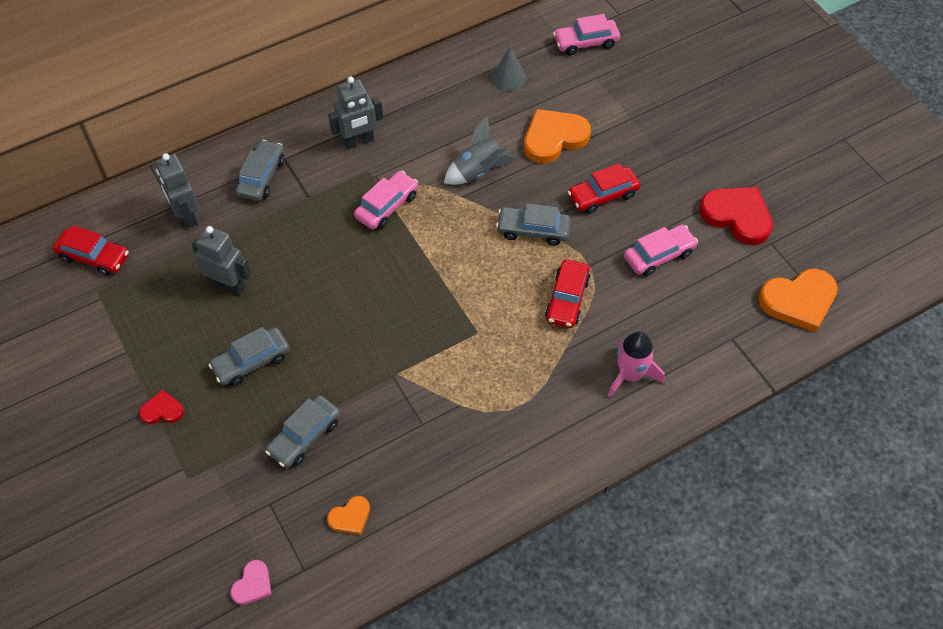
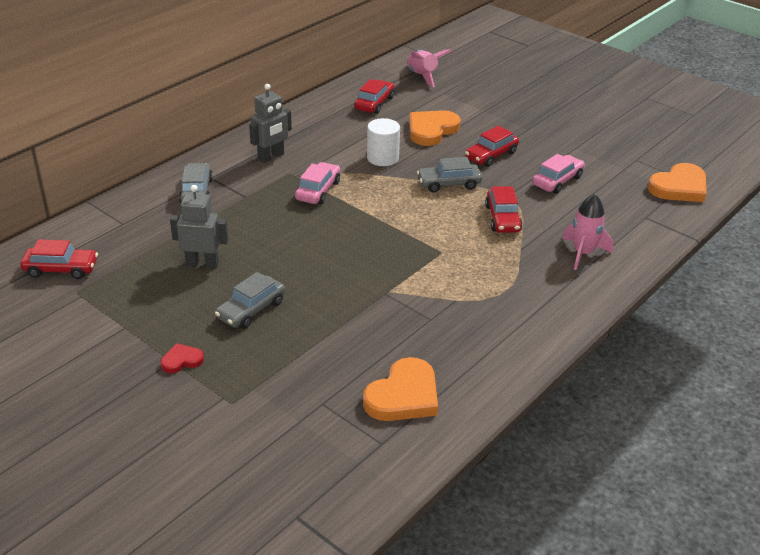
camera: 20 degrees left, 20 degrees down
(186, 216) = (139, 227): grey robot -> none
(252, 584) = (338, 466): pink heart -> none
(304, 436) = (329, 349): grey car -> none
(350, 517) = (403, 395): orange heart -> orange heart, size x1.96
(478, 171) = (382, 158): grey rocket -> white cylinder
(508, 78) = (374, 103): grey cone -> red car
(585, 42) = (422, 76): pink car -> pink rocket
(737, 216) = (600, 149): red heart -> none

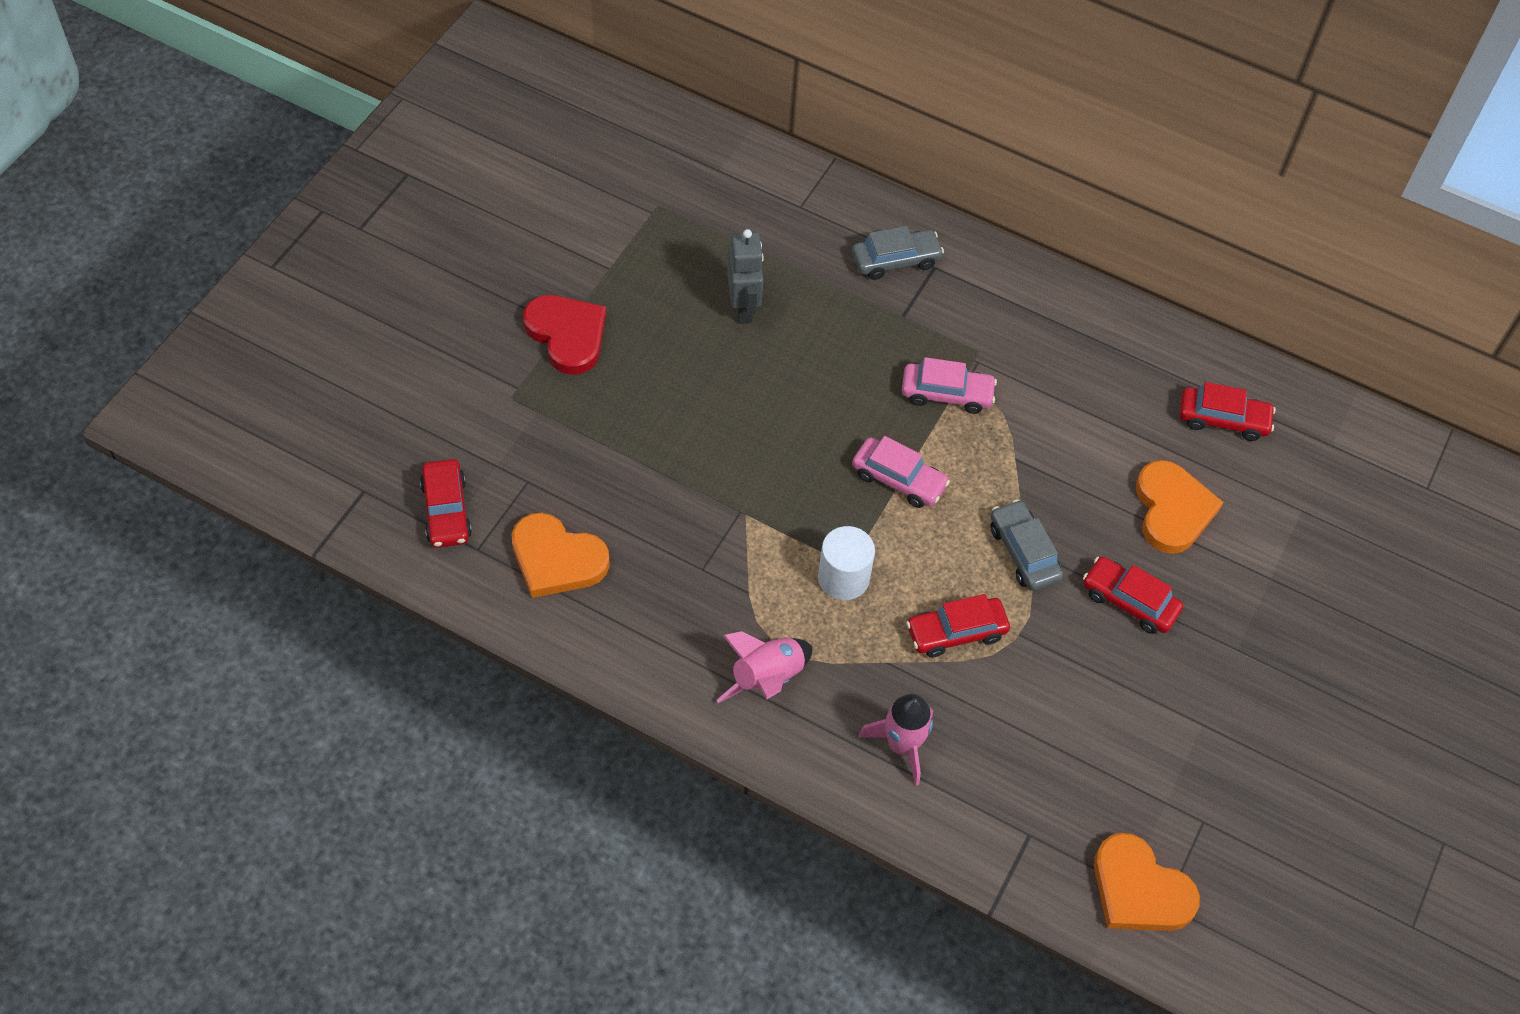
camera: 75 degrees right, 20 degrees up
(61, 269) = (694, 179): red car -> red car (446, 511)
(182, 360) = (567, 335): red heart -> red heart, size x1.96
(251, 309) = (670, 378): grey car -> none
(271, 157) = (1011, 321): grey robot -> none
(382, 158) = (1062, 457): white cylinder -> white cylinder (843, 578)
(422, 76) = (1348, 473): pink rocket -> pink rocket (767, 678)
(431, 130) = (1172, 510): orange heart -> orange heart turned 60 degrees clockwise
(557, 181) = (1088, 702): pink car -> pink car (898, 479)

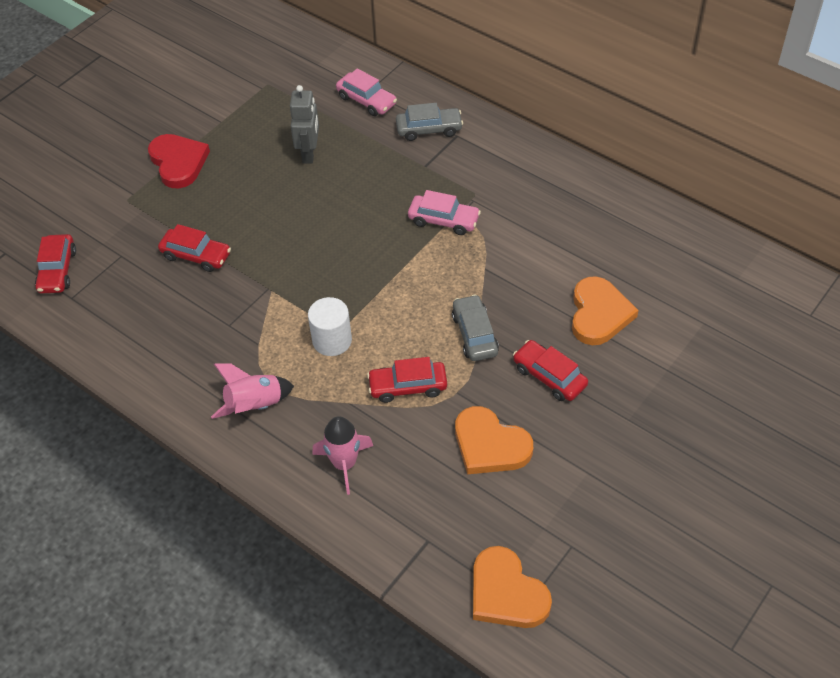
camera: 15 degrees right, 5 degrees down
(557, 559) = (125, 309): orange heart -> orange heart (490, 445)
(898, 479) = (392, 276): pink car -> pink car (366, 100)
(1223, 420) = (654, 253): red car -> red car (196, 255)

